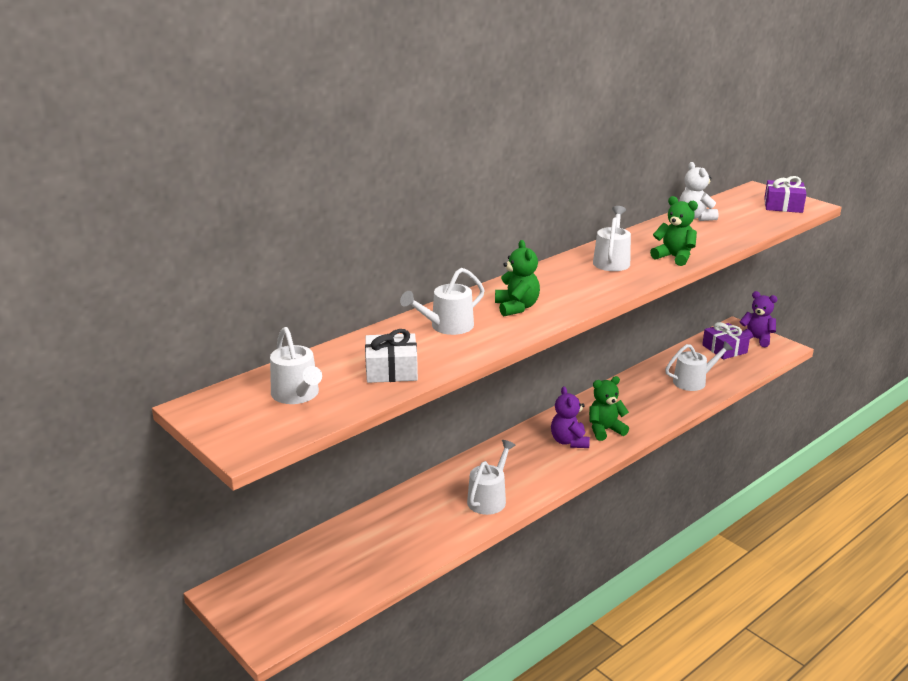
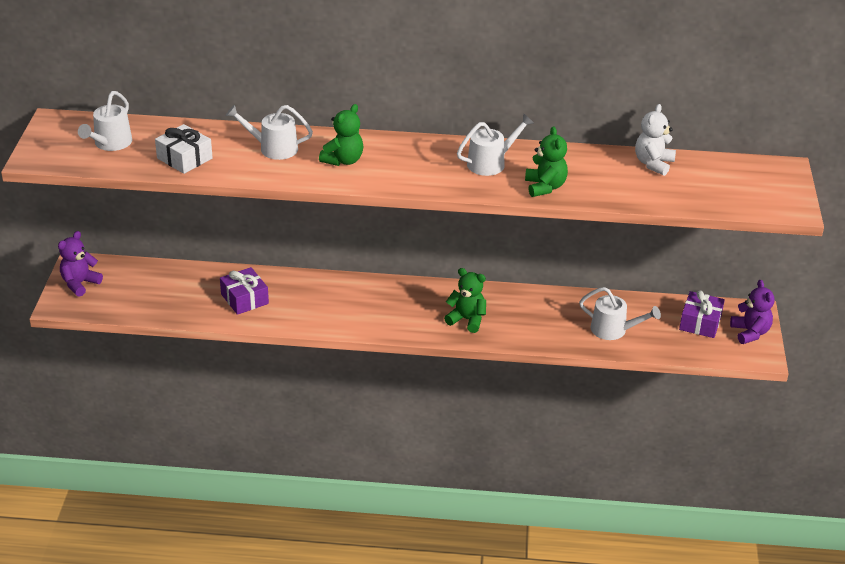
camera: 45 degrees right, 10 degrees up
(489, 498) = (303, 311): white watering can -> none
(569, 441) = (425, 311): purple teddy bear -> purple teddy bear (80, 284)
(783, 205) = (765, 196): purple gift -> purple gift (244, 299)

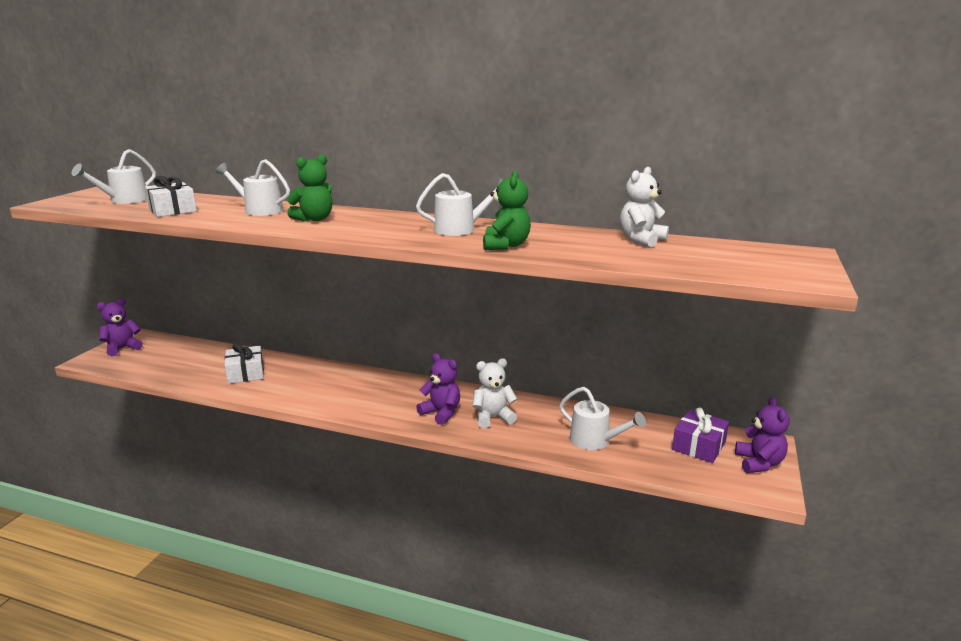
camera: 15 degrees right, 15 degrees down
(244, 299) = (246, 373): purple gift -> white gift
(467, 320) = (441, 413): green teddy bear -> purple teddy bear
(516, 318) = (493, 417): none -> white teddy bear

